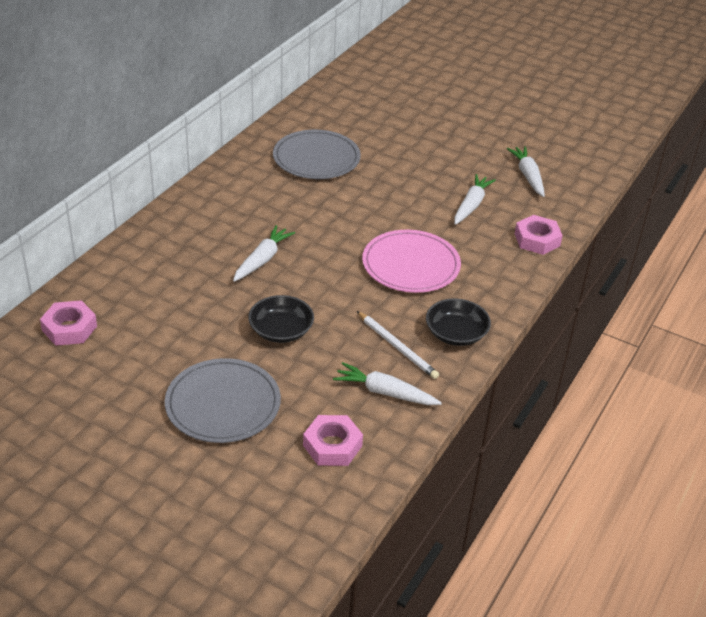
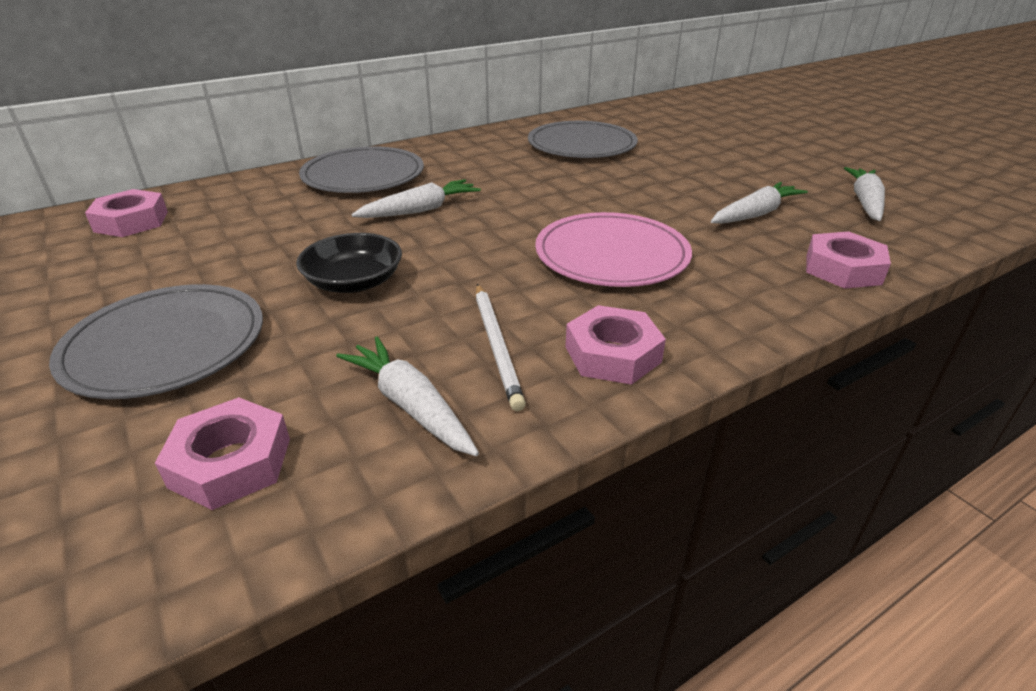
camera: 30 degrees right, 5 degrees down
(186, 235) = (363, 175): none -> grey plate
(456, 333) = (612, 354): black bowl -> pink nut

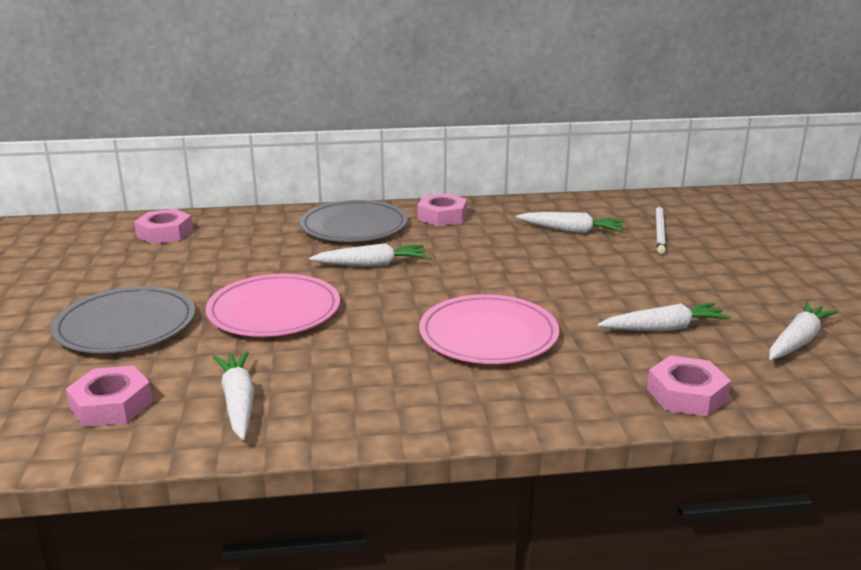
camera: 25 degrees right, 10 degrees down
(354, 282) = (274, 311): black bowl -> pink plate
(496, 345) = (330, 379): white pencil -> white pencil (660, 231)
(581, 145) = (571, 231): grey plate -> white carrot
(612, 354) = (407, 407): pink nut -> pink nut (442, 216)

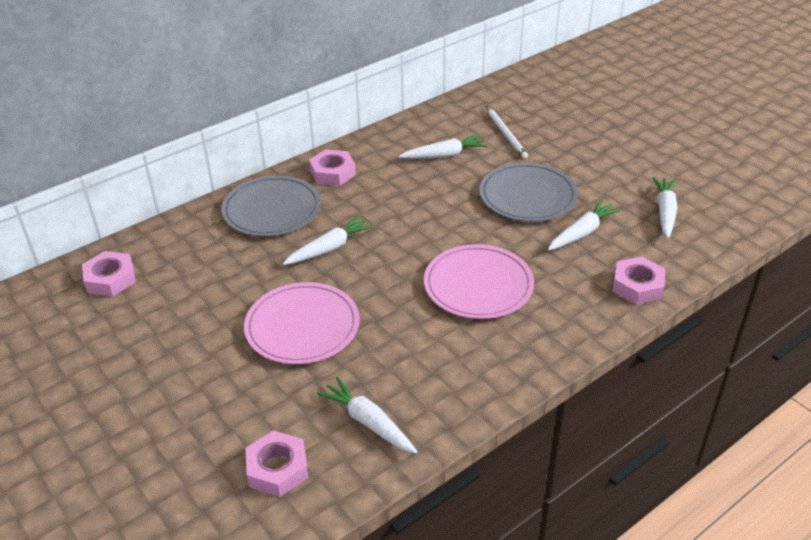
camera: 30 degrees left, 15 degrees up
(126, 325) = (198, 392): grey plate -> grey plate (528, 196)

